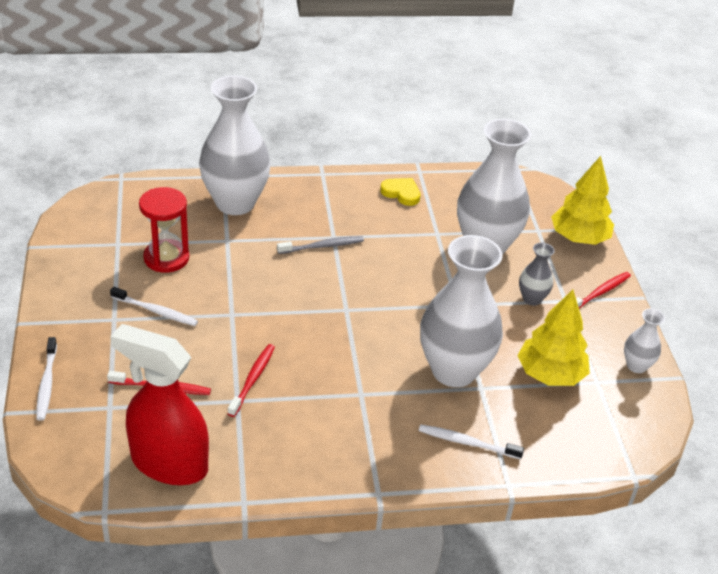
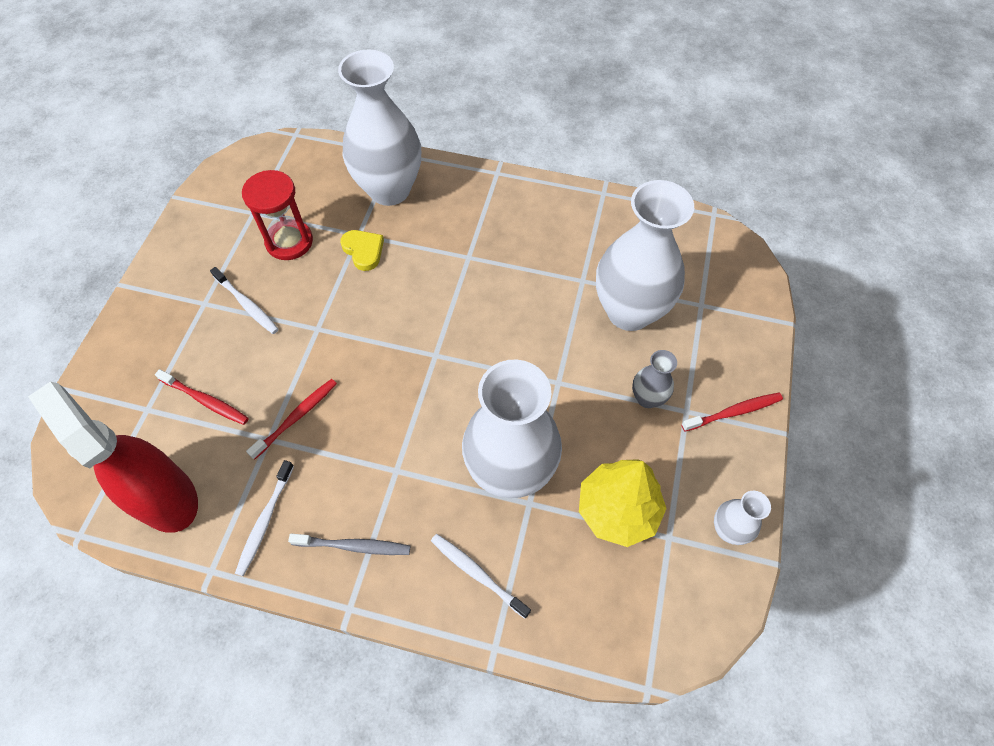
camera: 25 degrees right, 20 degrees up
(47, 384) = (105, 364): white toothbrush -> white toothbrush (265, 521)
(323, 246) = (451, 266): grey toothbrush -> grey toothbrush (354, 546)
(401, 193) = (569, 217): yellow heart -> yellow heart (363, 251)
(579, 238) = (745, 328): yellow tree -> none

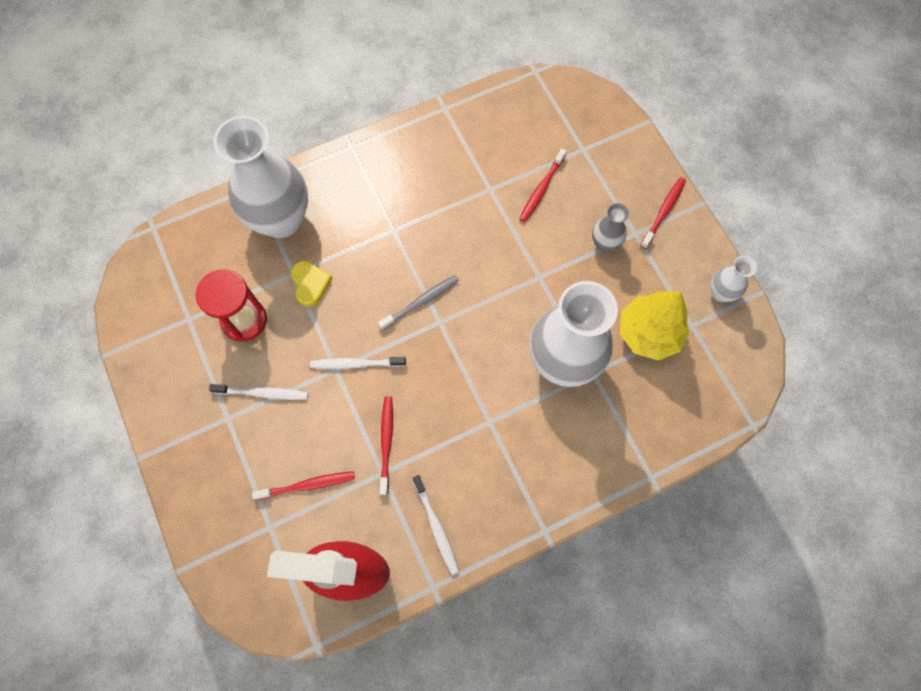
camera: 40 degrees left, 10 degrees up
(354, 546) = (510, 492): grey toothbrush -> grey toothbrush (421, 302)
(363, 251) = (310, 284): yellow heart -> yellow heart turned 60 degrees clockwise
(477, 573) = (601, 443): white toothbrush -> white toothbrush (355, 364)
(629, 311) = (541, 189): white vase -> red toothbrush

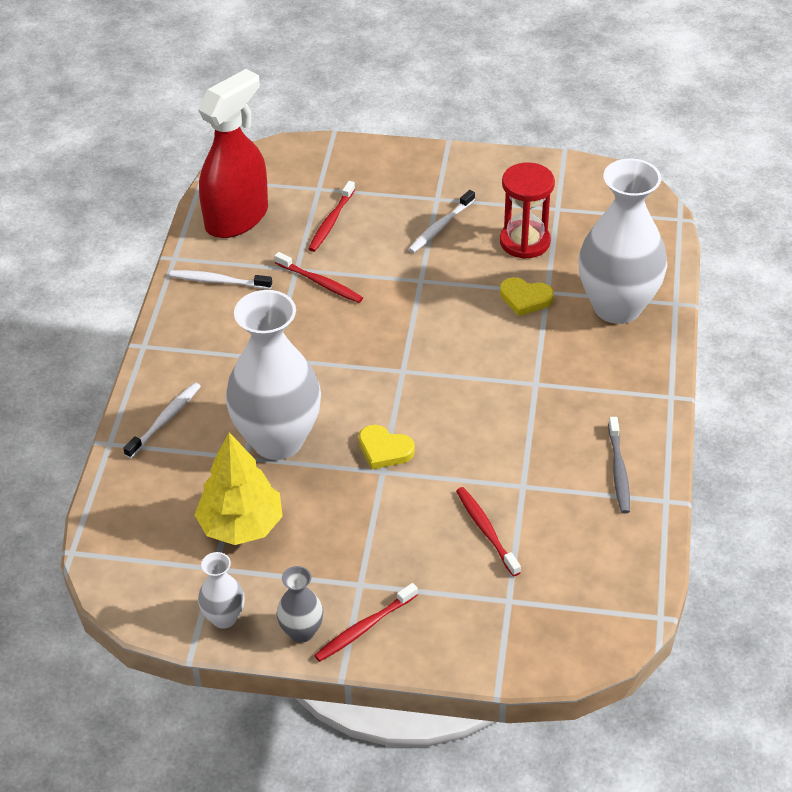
camera: 125 degrees right, 25 degrees down
(355, 364) = (413, 295): white toothbrush -> white toothbrush (165, 419)
(421, 302) = (436, 367): grey toothbrush -> grey toothbrush (618, 471)
(520, 287) = (384, 450): none -> yellow heart
(604, 243) = (372, 548): grey vase -> grey vase (301, 632)
(663, 211) = (364, 628): red toothbrush -> red toothbrush turned 75 degrees clockwise

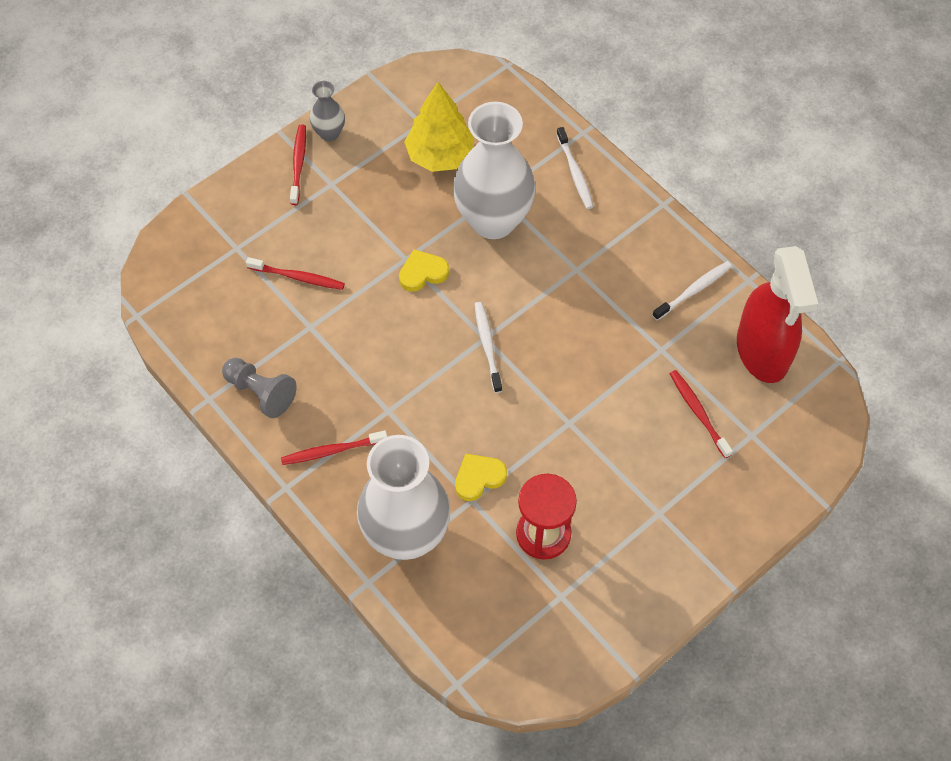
camera: 130 degrees right, 15 degrees up
(224, 618) = (379, 105): white vase -> none
(321, 283) = (629, 354): red toothbrush -> red toothbrush (331, 451)
(440, 227) = (619, 486): white toothbrush -> white toothbrush (487, 345)
(618, 471) = (260, 392): grey toothbrush -> grey pawn

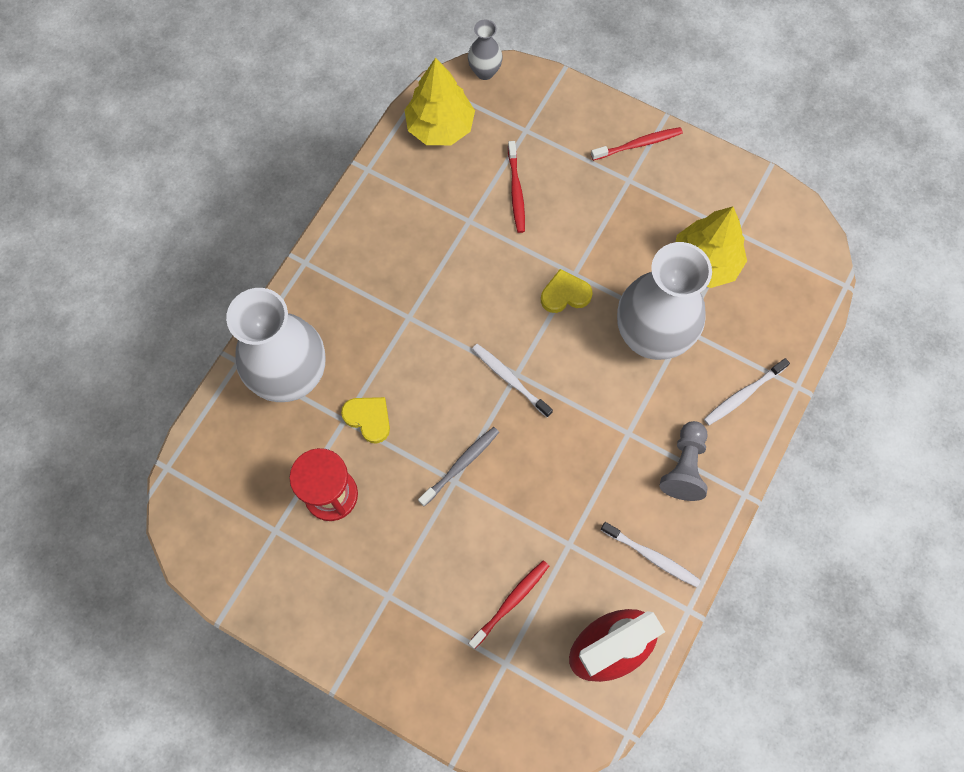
camera: 70 degrees right, 10 degrees up
(194, 319) = (440, 127): none -> yellow tree
(260, 392) = (388, 207): grey pawn -> grey pawn (684, 466)
(329, 133) = (684, 157): grey vase -> grey vase (485, 71)
(331, 451) = (352, 285): red toothbrush -> none
(422, 273) = (565, 294): yellow heart -> yellow heart turned 60 degrees counterclockwise
(487, 345) = (509, 379): white toothbrush -> white toothbrush turned 105 degrees counterclockwise
(555, 412) = (461, 464): none -> grey toothbrush

